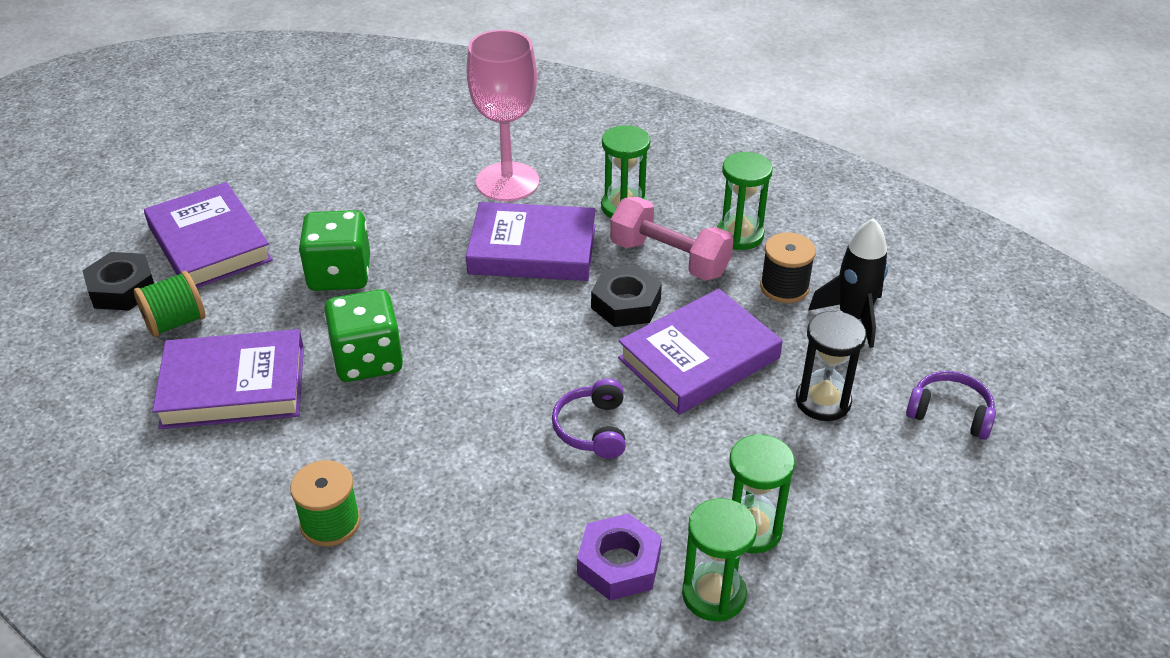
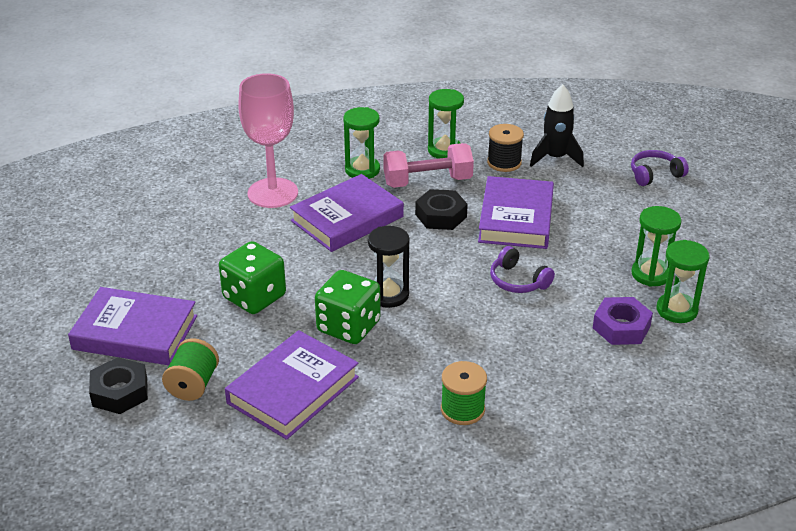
camera: 45 degrees left, 5 degrees down
(823, 401) = (598, 202): black hourglass -> black hourglass (388, 295)

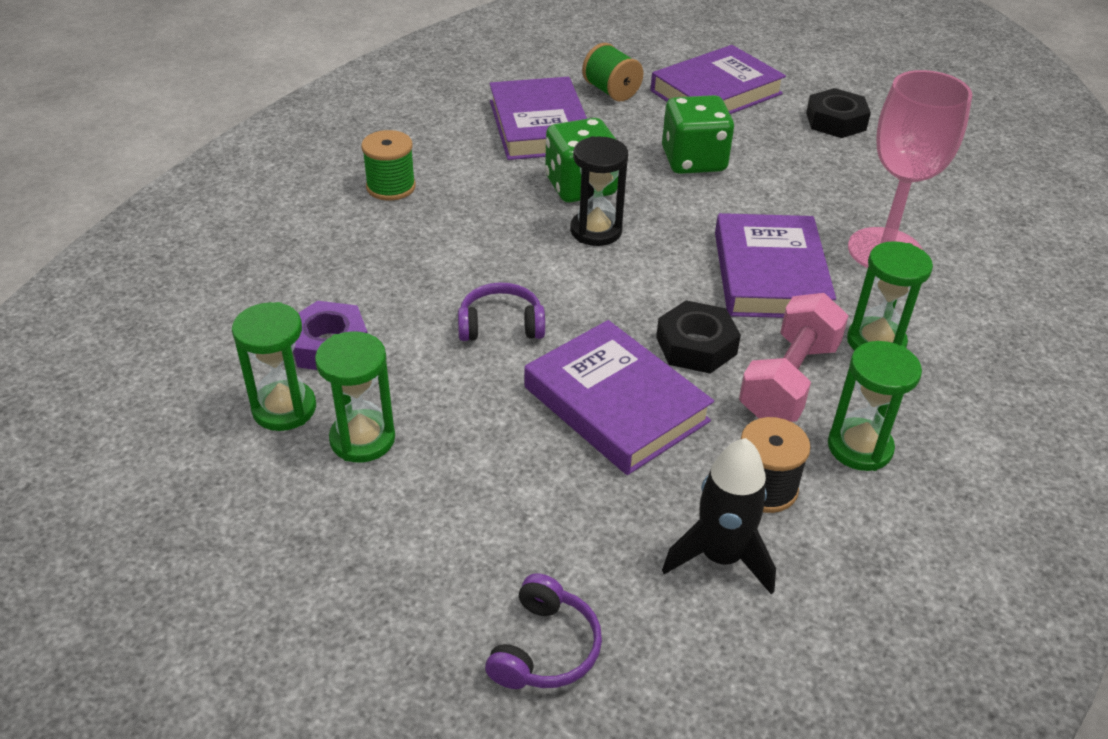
camera: 130 degrees right, 5 degrees up
(120, 392) = (646, 64): black nut -> black nut (835, 121)

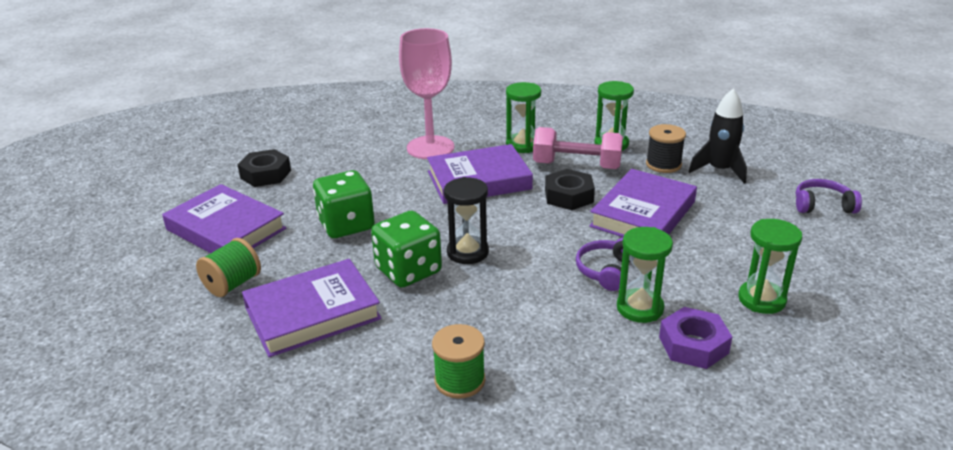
camera: 105 degrees left, 10 degrees down
(284, 409) = (772, 344): green hourglass -> green hourglass (640, 308)
(501, 325) = (606, 271): purple headphones -> purple headphones turned 45 degrees clockwise

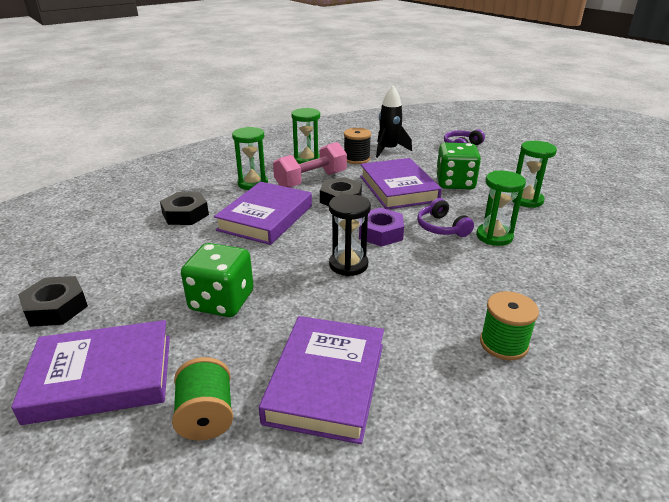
camera: 50 degrees left, 0 degrees up
(408, 271) = (334, 301): green dice -> green dice (455, 183)
(430, 147) = (185, 214): pink goblet -> black nut
(693, 345) = (549, 239): purple nut -> purple nut (380, 233)

